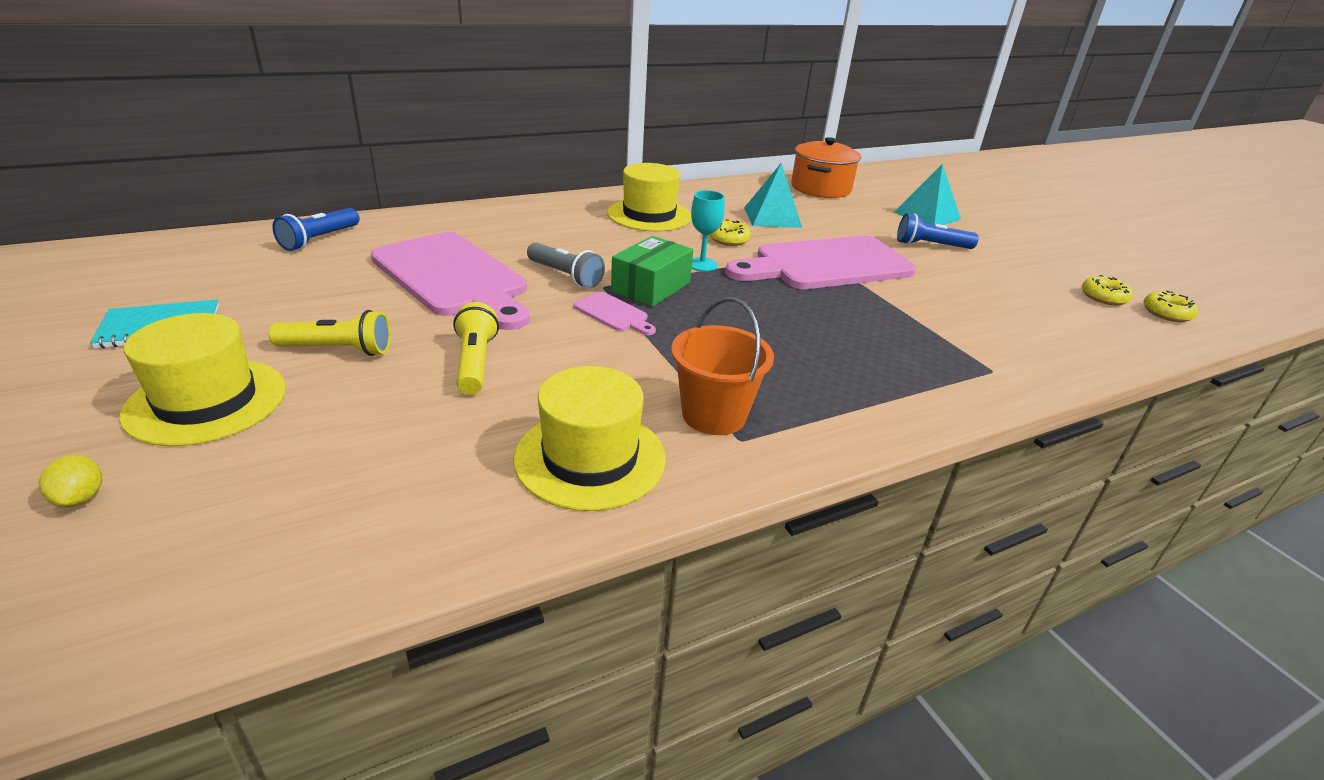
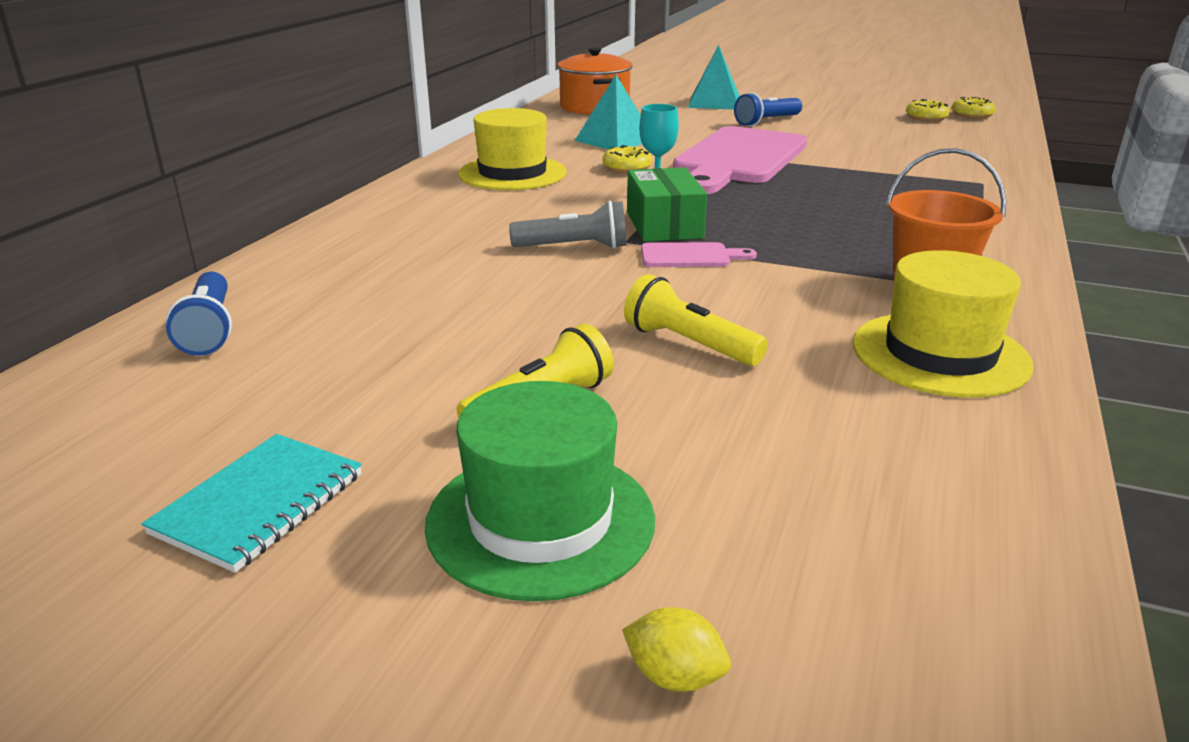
camera: 40 degrees left, 5 degrees down
(206, 401) = (540, 520): yellow hat -> green hat
(453, 278) = (475, 294): pink cutting board -> none

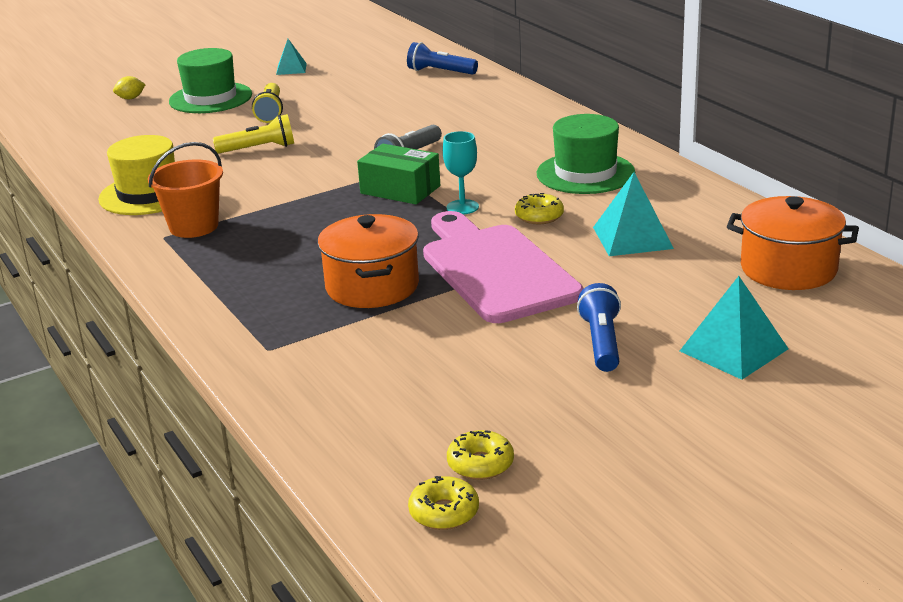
camera: 130 degrees right, 0 degrees up
(259, 504) = (291, 69): turquoise notebook -> turquoise pyramid
(512, 173) = (585, 173): yellow hat -> green hat
(690, 256) = (343, 181): pink cutting board -> none
(842, 182) = (372, 286): none -> orange pot

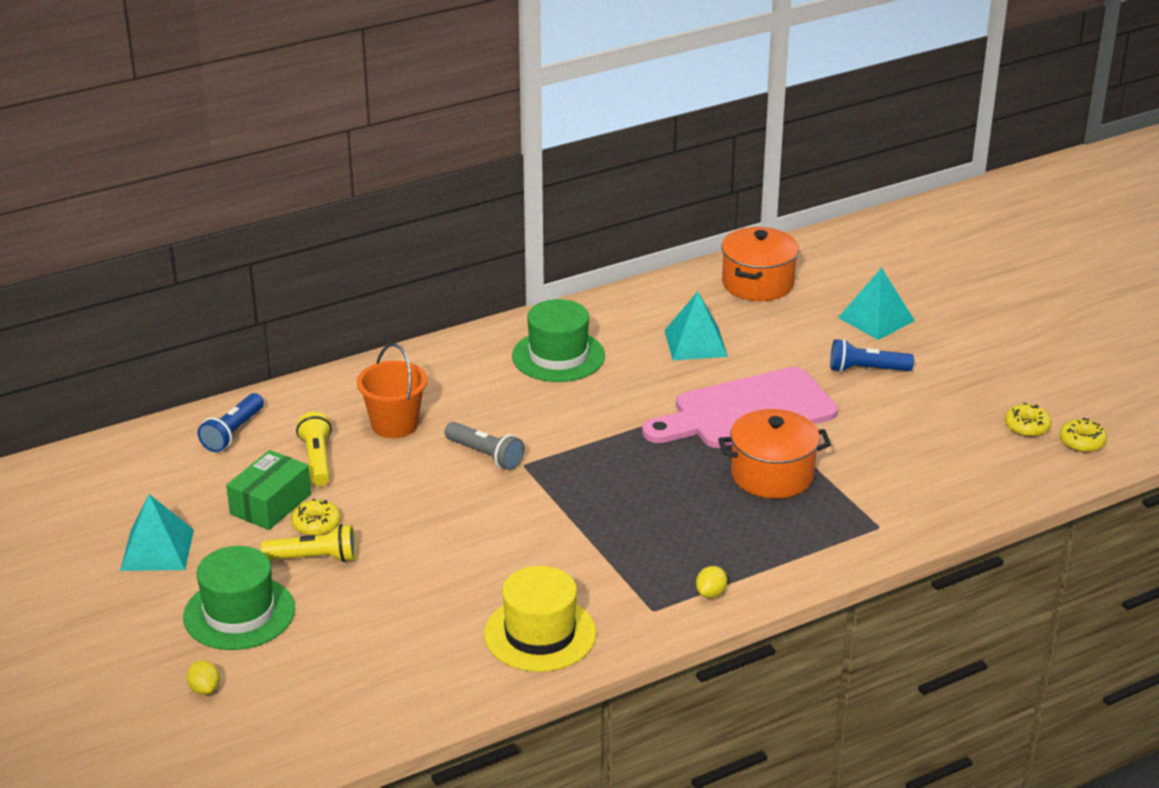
camera: 90 degrees left, 5 degrees up
(179, 261) = (711, 593): none -> yellow lemon
(194, 226) = (632, 591): orange bucket -> orange bucket (394, 425)
(258, 149) = (430, 560): yellow flashlight -> yellow flashlight (317, 460)
(291, 69) = (157, 549): turquoise pyramid -> turquoise pyramid, size x1.64
(400, 190) = (570, 461): green box -> green box (271, 504)
(462, 207) = (618, 425): turquoise goblet -> none
(539, 216) = (646, 385): yellow donut -> yellow donut (316, 524)

